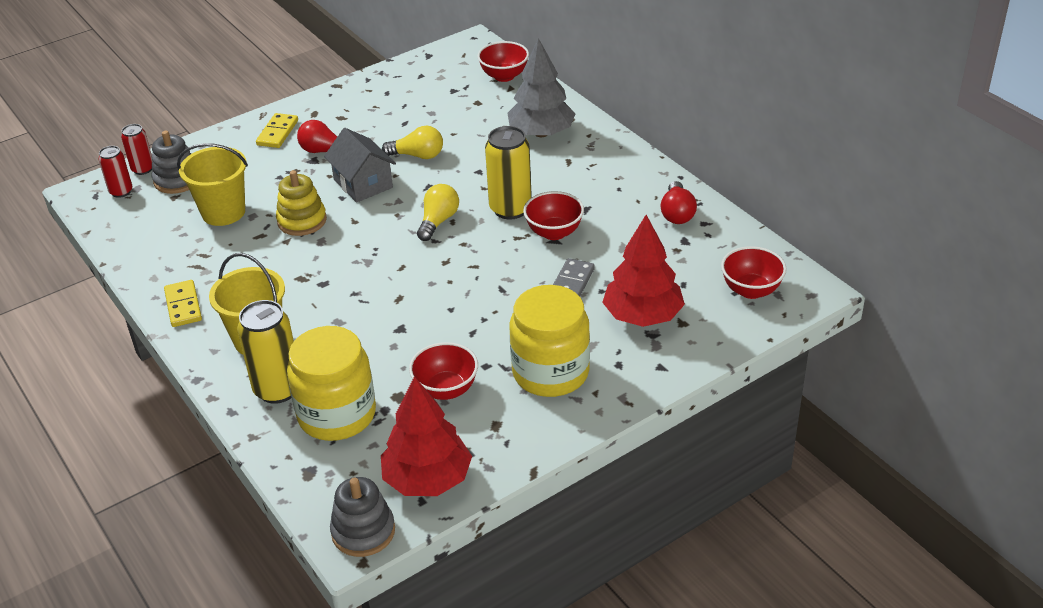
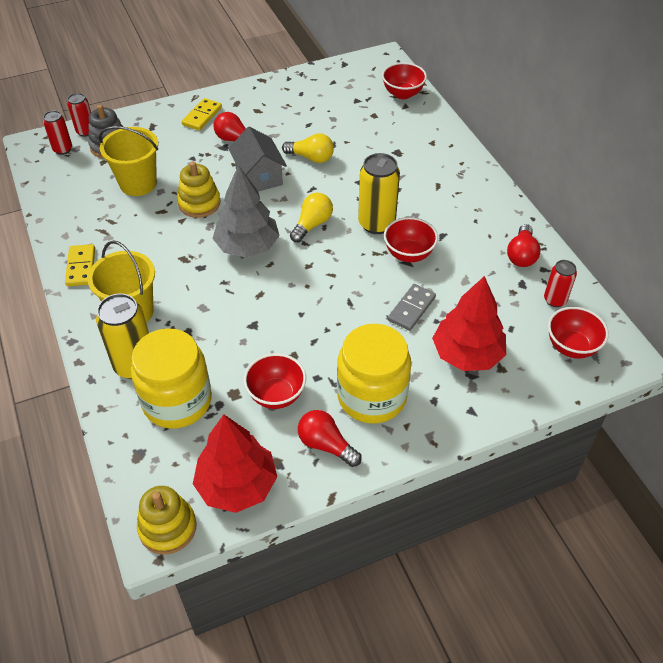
camera: 10 degrees right, 10 degrees up
(363, 531) = (167, 527): grey stacking toy -> yellow stacking toy
(514, 425) = (326, 445): none -> red light bulb
(541, 133) = (421, 154): grey tree -> grey tree (247, 246)
(723, 250) = (555, 300): none -> red can

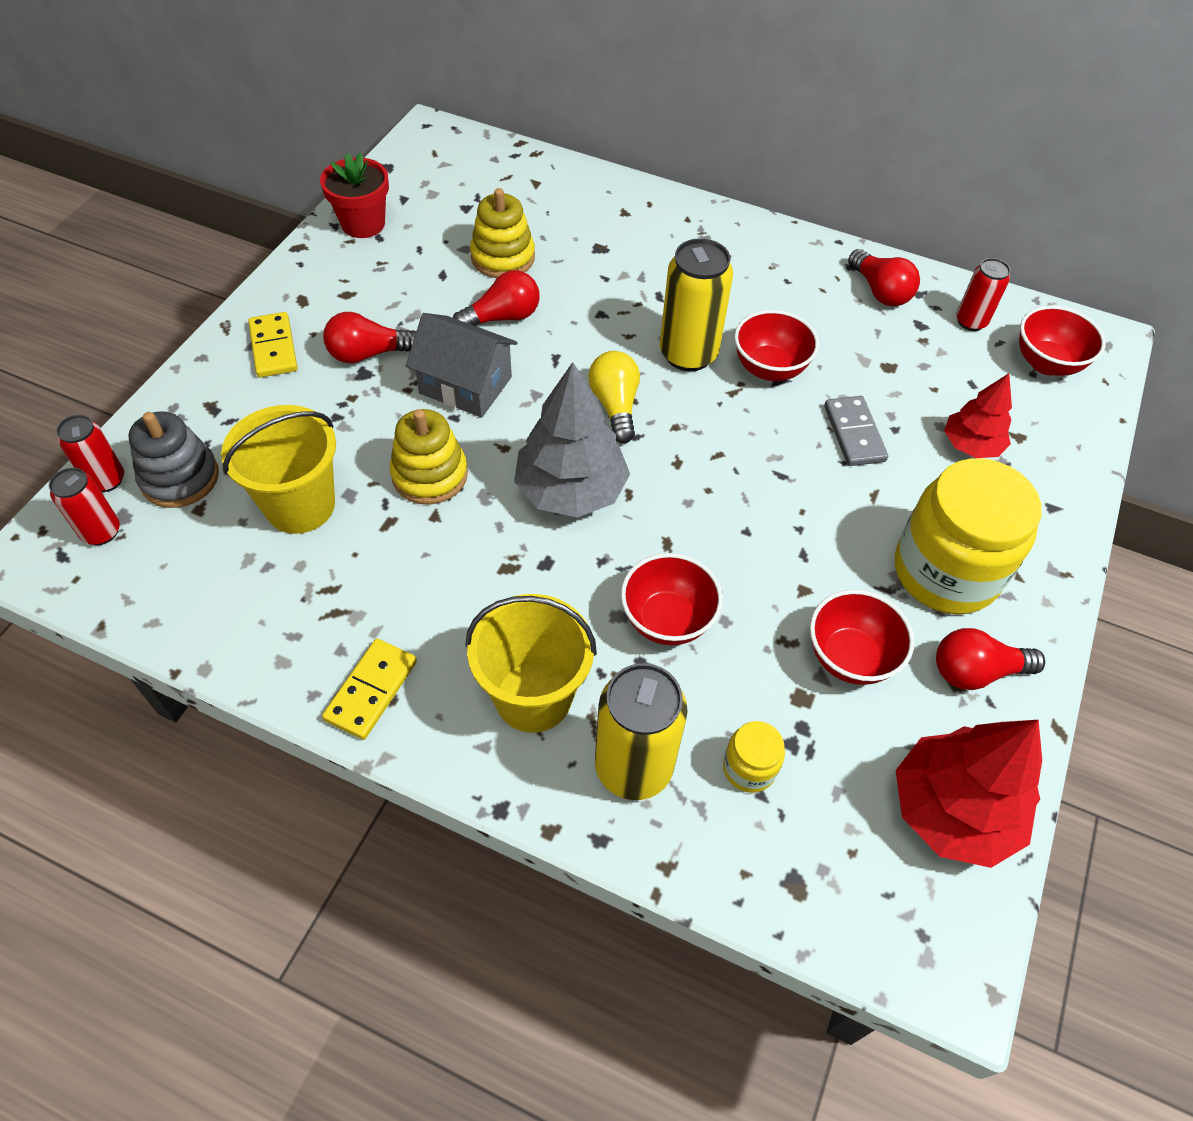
camera: 45 degrees left, 5 degrees up
(81, 267) = (371, 690): yellow domino -> yellow domino turned 75 degrees clockwise
(167, 527) = (951, 943): yellow stacking toy -> yellow stacking toy (503, 257)
(177, 401) = (749, 768): yellow jar -> yellow jar, size x0.44
(301, 84) = (363, 224): none -> red flower pot
(311, 157) = (502, 317): yellow light bulb -> red light bulb
(402, 94) = (513, 168): red bowl -> red bowl (667, 620)
(467, 354) = (971, 445): red tree -> red tree, size x0.60

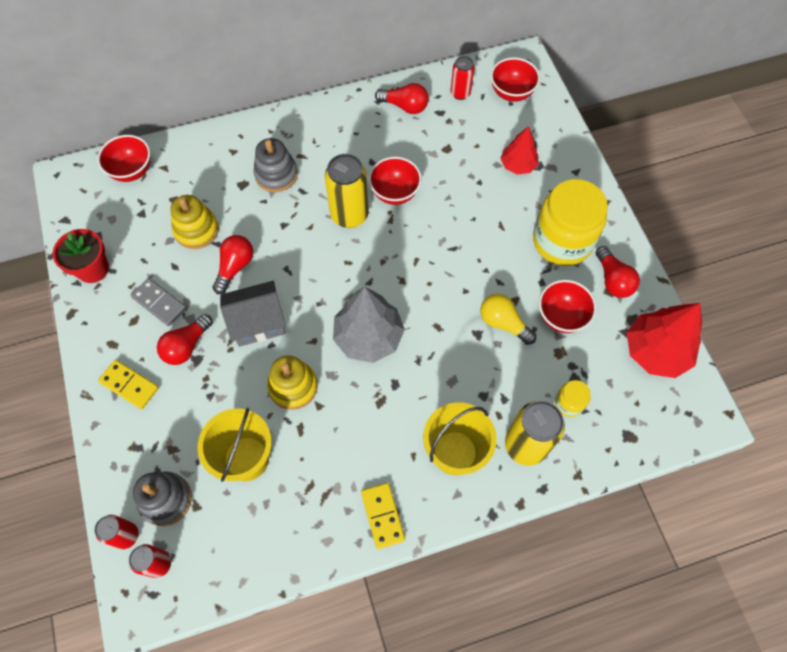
camera: 40 degrees left, 10 degrees up
(615, 406) = (343, 273): yellow light bulb -> yellow light bulb (503, 323)
(647, 262) = (276, 174): none -> grey stacking toy
(667, 620) = (474, 365): red bowl -> red bowl (132, 171)
(854, 433) = (464, 199): grey domino -> grey domino (159, 303)
(976, 671) = (613, 280): red light bulb -> red light bulb turned 60 degrees counterclockwise

